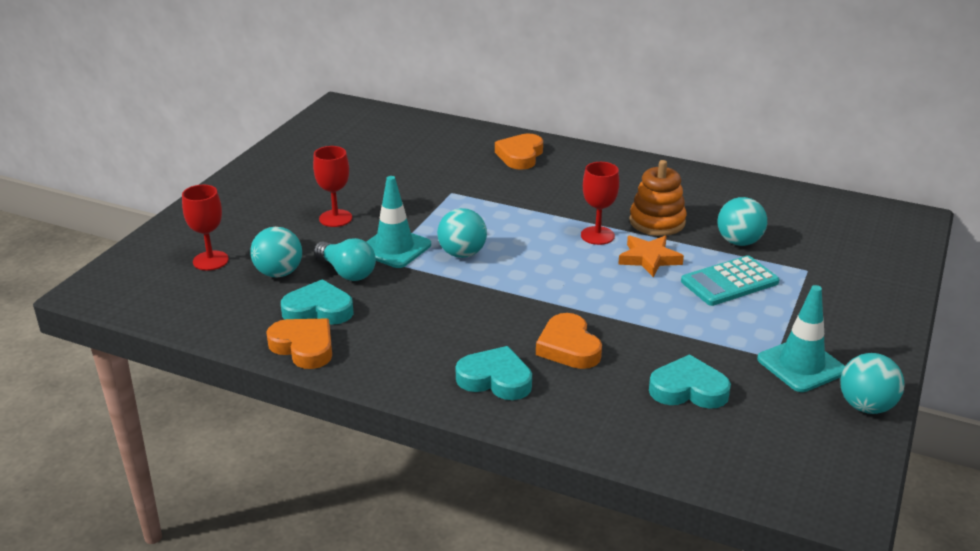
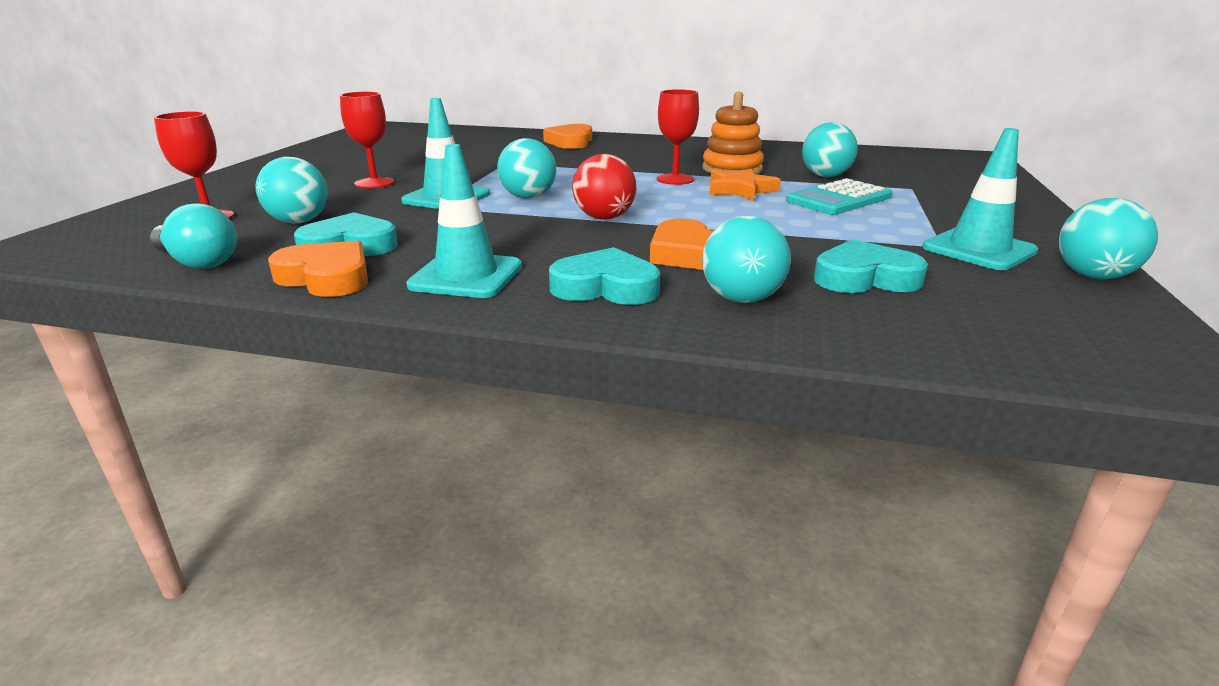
camera: 10 degrees left, 5 degrees down
(347, 272) = (388, 216): turquoise light bulb -> turquoise light bulb (198, 262)
(400, 356) = (466, 276): none -> turquoise traffic cone
(518, 291) = (604, 218): none -> red ball
(587, 402) = (741, 299): none -> turquoise ball

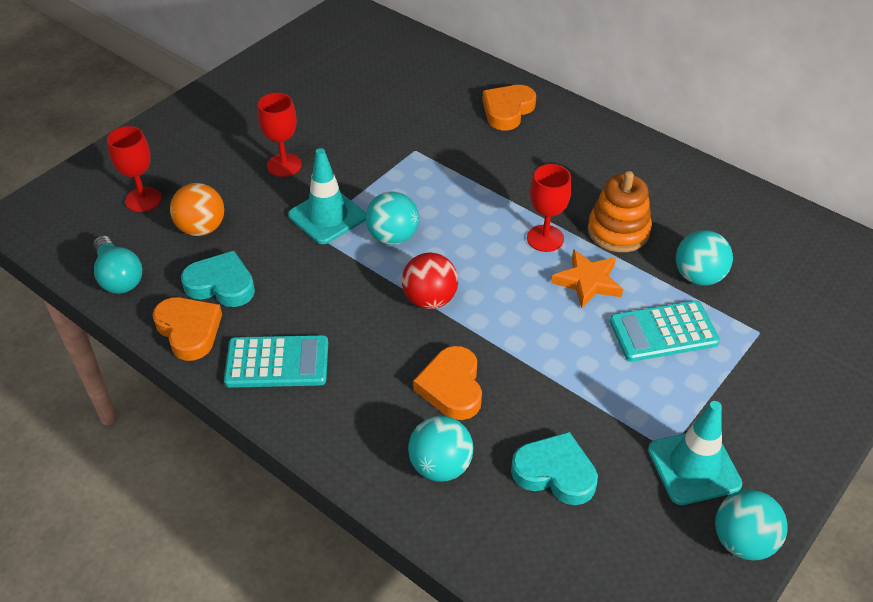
camera: 25 degrees right, 20 degrees up
(299, 221) = (201, 228): turquoise ball -> orange ball
(466, 276) = (277, 362): turquoise traffic cone -> turquoise calculator
(605, 287) = (359, 414): turquoise heart -> none

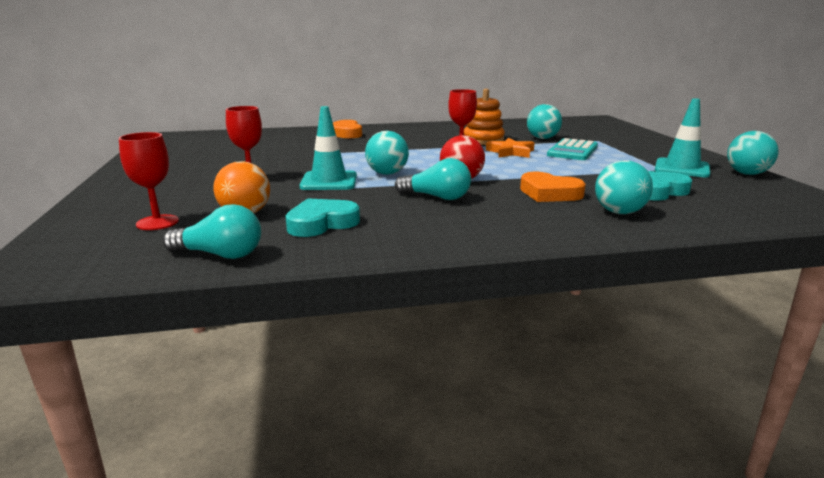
camera: 50 degrees left, 25 degrees down
(189, 330) = (348, 246): orange heart -> none
(277, 362) = (443, 228): turquoise calculator -> none
(355, 313) = (437, 197): none -> turquoise light bulb

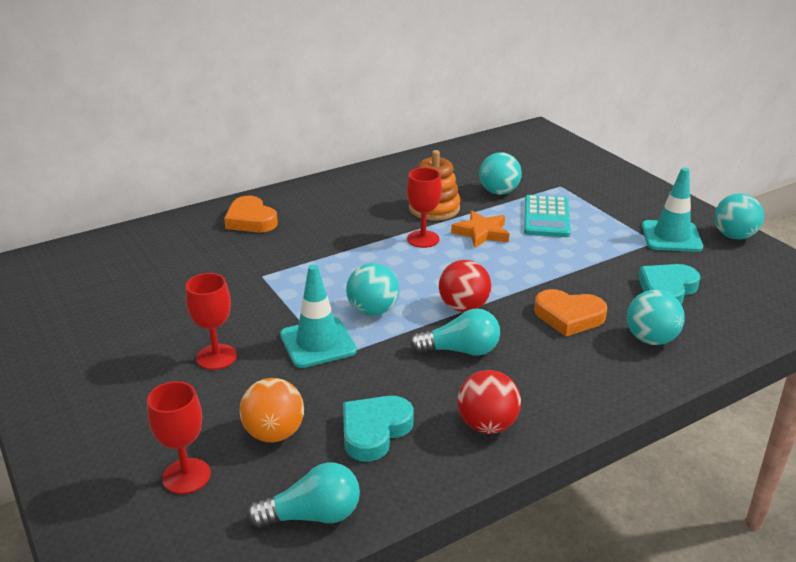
camera: 20 degrees left, 10 degrees up
(419, 234) = (487, 425): none -> red ball

